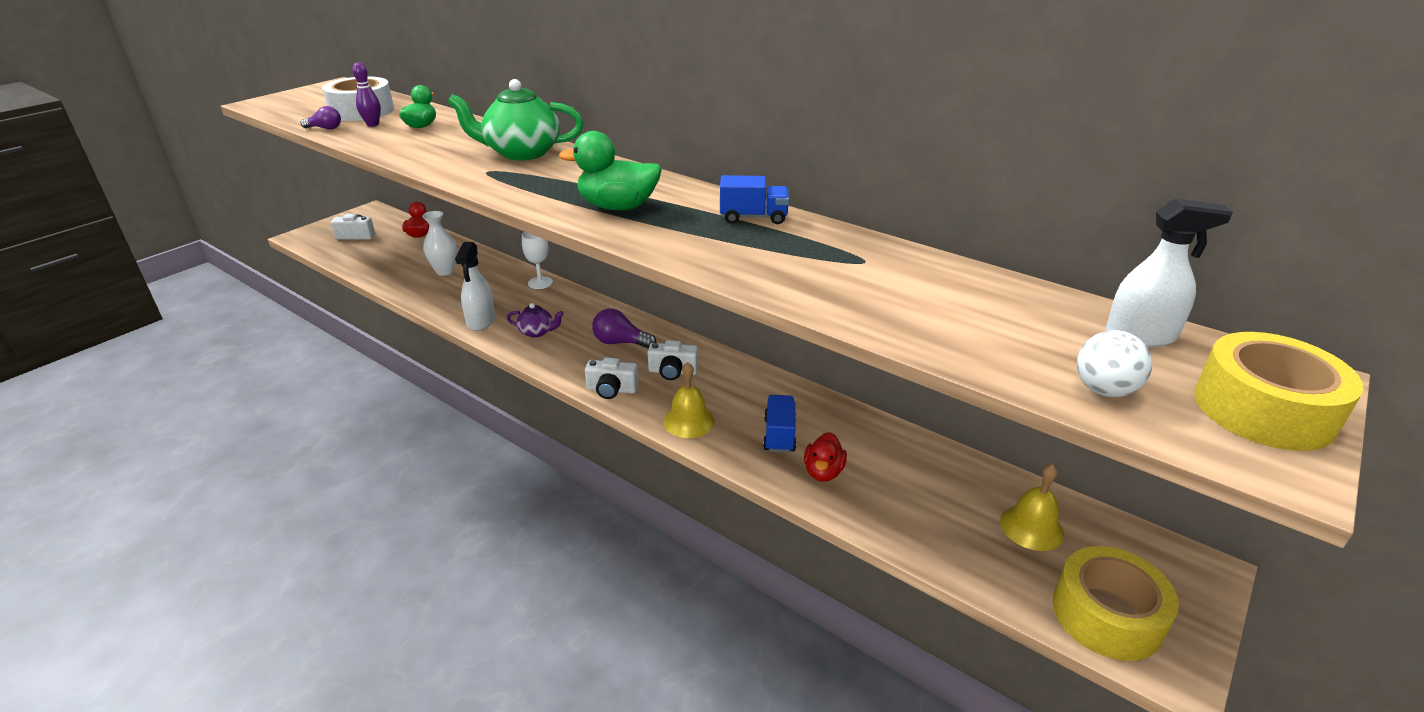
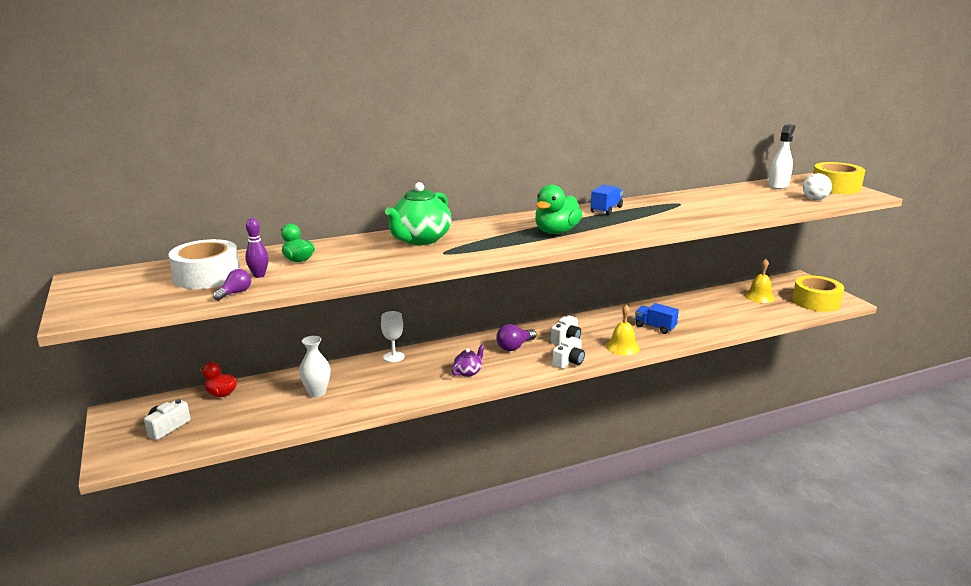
camera: 60 degrees left, 10 degrees down
(481, 321) = (426, 390): white spray bottle -> none
(823, 472) = (693, 325): red duck -> none

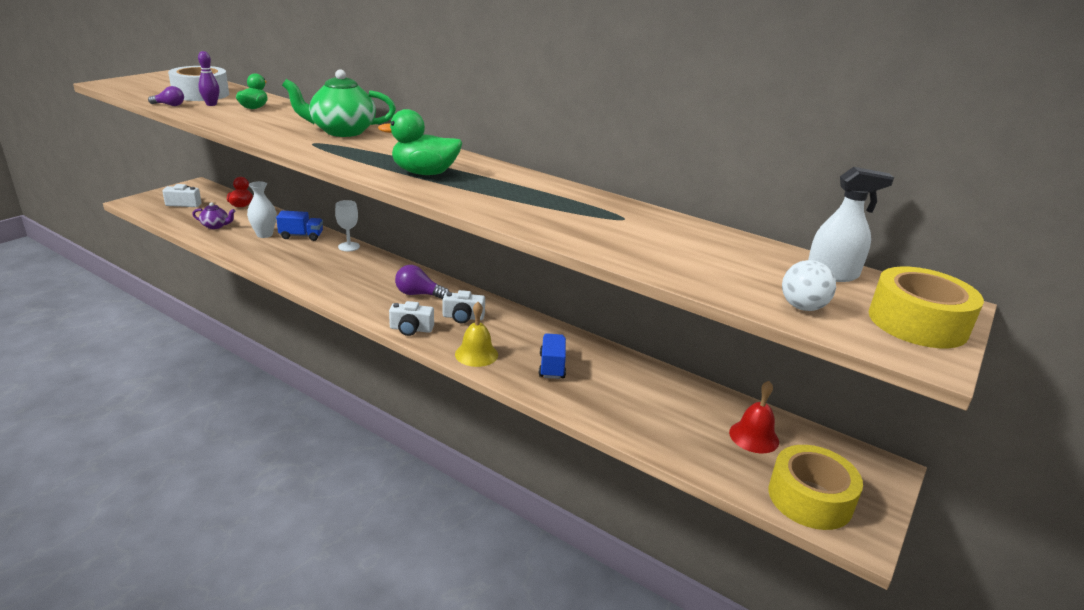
camera: 55 degrees right, 5 degrees up
(468, 372) = (346, 284): purple teapot -> purple teapot (215, 226)
(606, 210) = (535, 185): blue truck -> blue truck (301, 236)
(759, 296) = (754, 437): yellow bell -> red bell

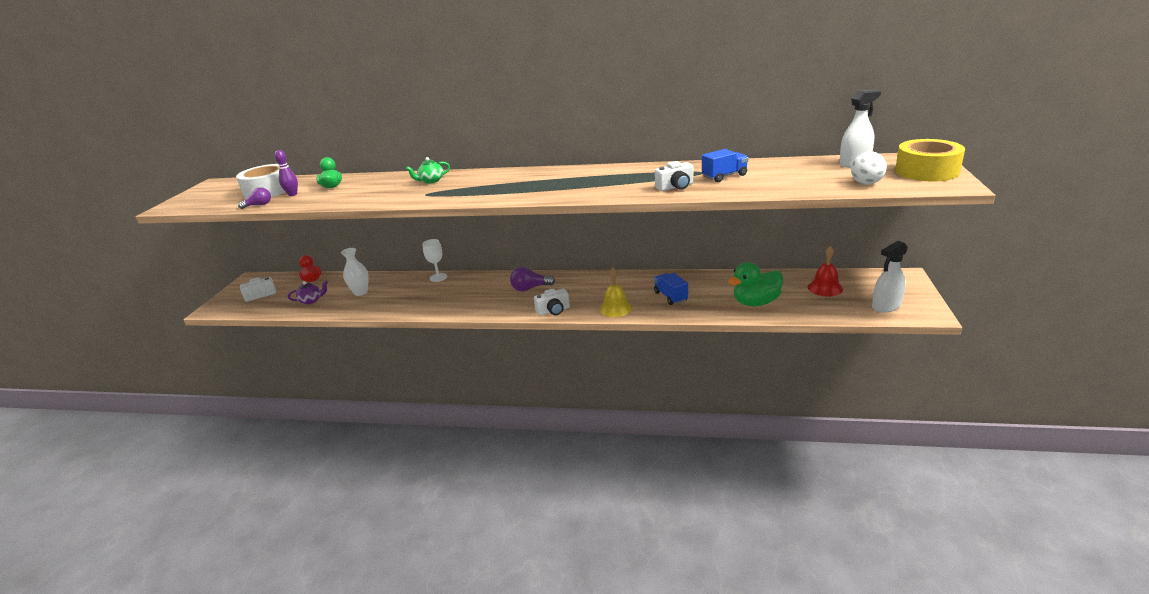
camera: 20 degrees left, 0 degrees up
(301, 236) = (392, 283): blue truck -> blue truck (724, 176)
(342, 131) = (431, 181): green teapot -> green teapot, size x0.49
(424, 173) = (538, 187): green duck -> green duck (755, 302)
(463, 317) = (578, 291): white camera -> white camera (675, 187)
(810, 498) = (886, 306): yellow tape -> white spray bottle

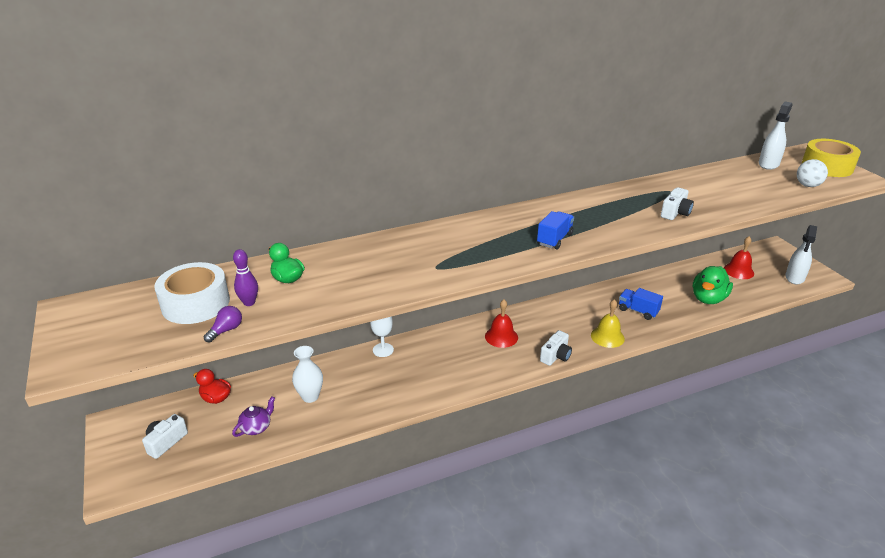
camera: 35 degrees left, 5 degrees up
(431, 181) = (410, 247): green teapot -> none
(530, 288) = (501, 336): purple light bulb -> red bell
(724, 176) = (695, 194): blue truck -> blue truck (554, 239)

